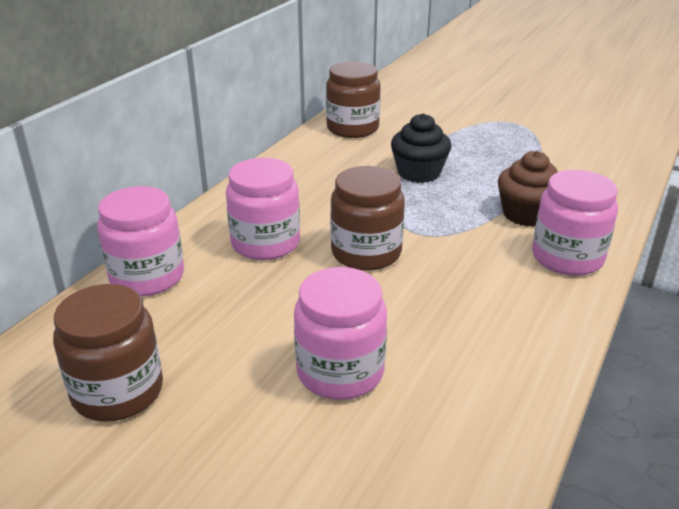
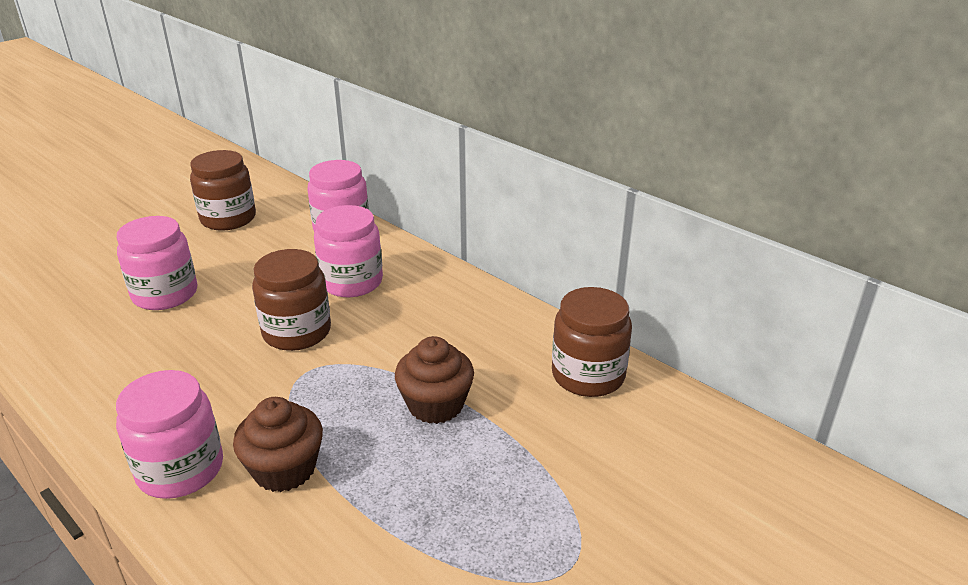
camera: 105 degrees right, 0 degrees up
(419, 173) = (435, 405): black cupcake -> brown cupcake

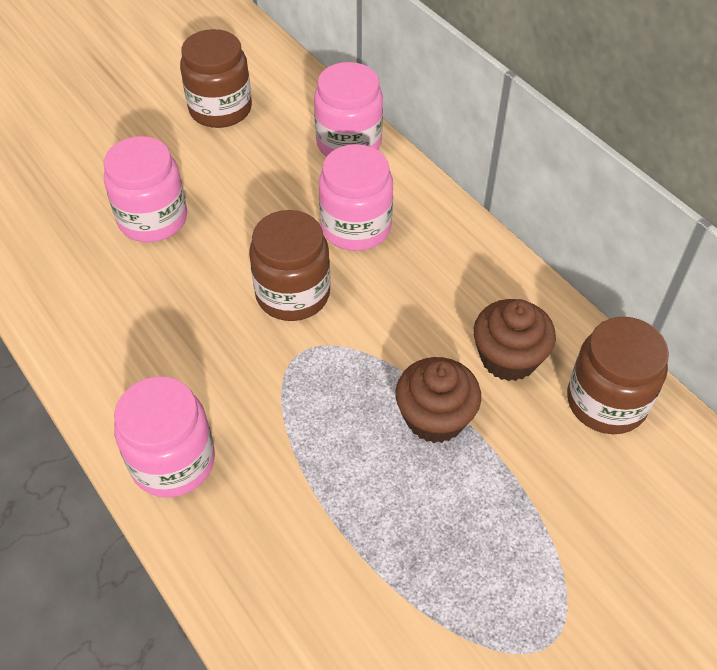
camera: 10 degrees right, 20 degrees up
(284, 469) = (275, 477): brown cupcake -> brown cupcake (508, 358)

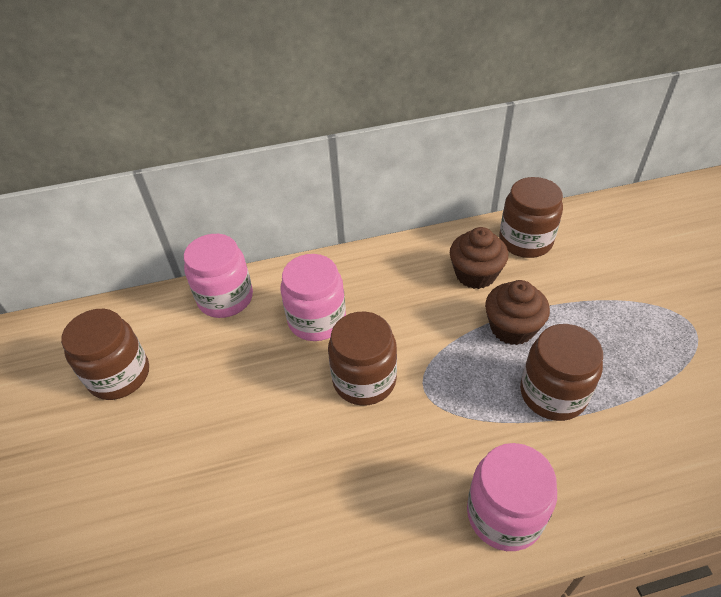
camera: 65 degrees left, 5 degrees down
(153, 219) = (221, 465): pink jar -> none
(349, 481) = (553, 393): none -> brown jar

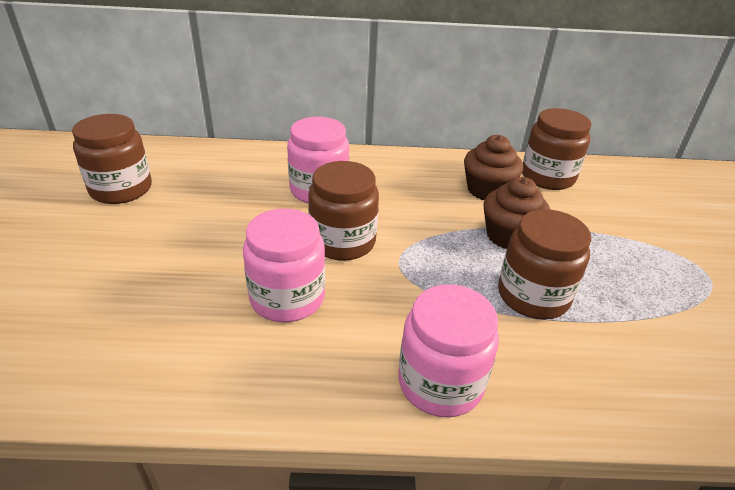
camera: 10 degrees right, 10 degrees down
(225, 298) = (244, 159): pink jar -> pink jar (287, 298)

